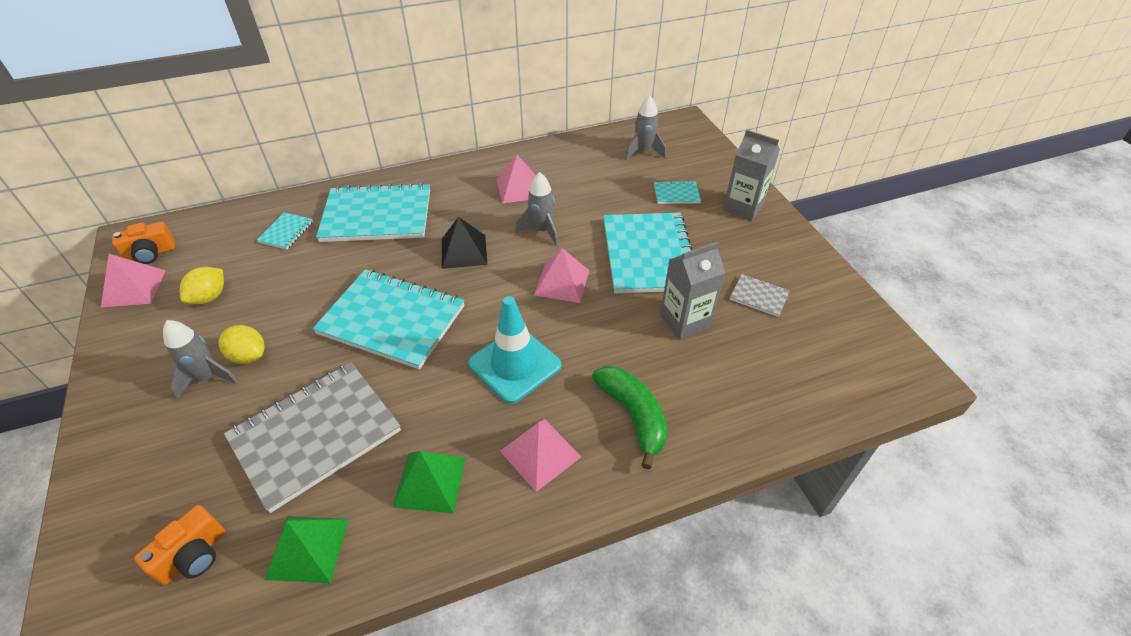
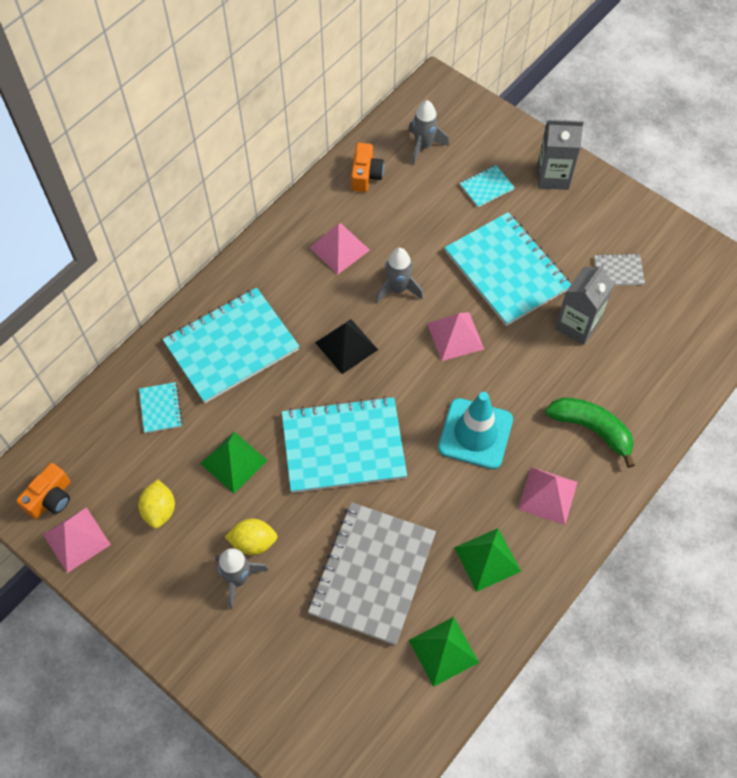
camera: 30 degrees left, 15 degrees up
(193, 555) = (369, 702): orange camera -> orange camera (365, 175)
(297, 290) = (234, 462): none -> green pyramid

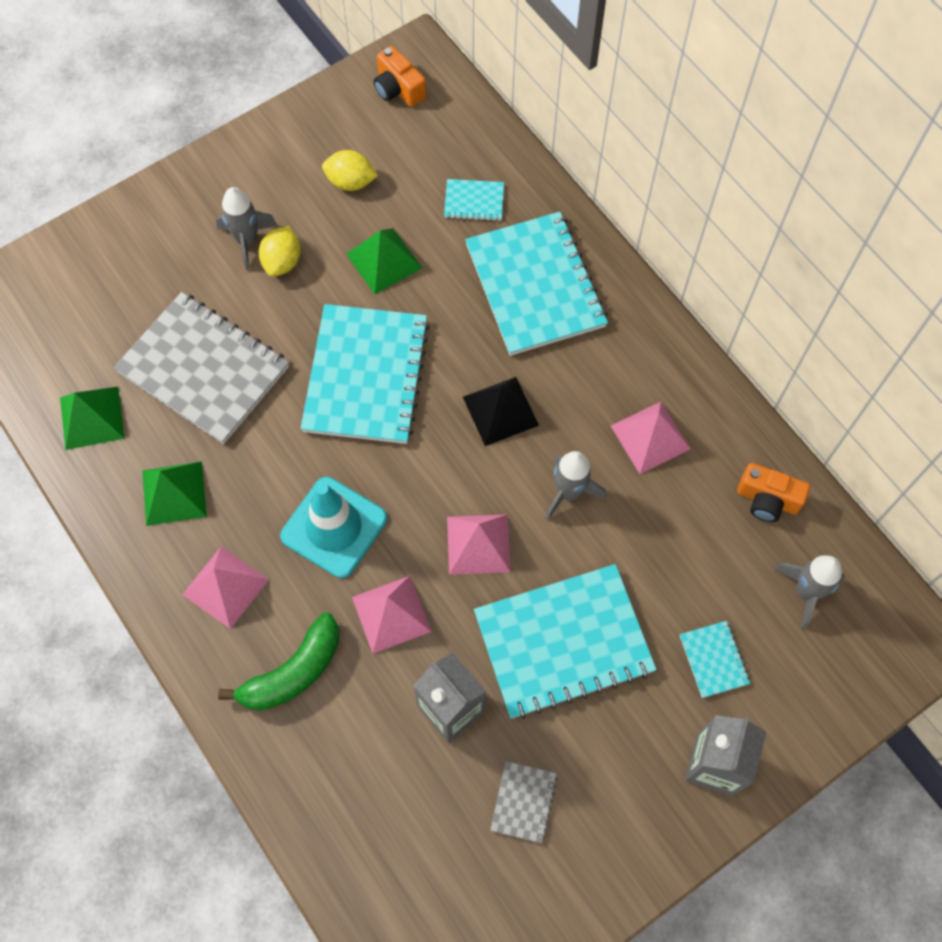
camera: 105 degrees right, 5 degrees up
(76, 539) = (344, 105): pink pyramid -> pink pyramid (391, 614)

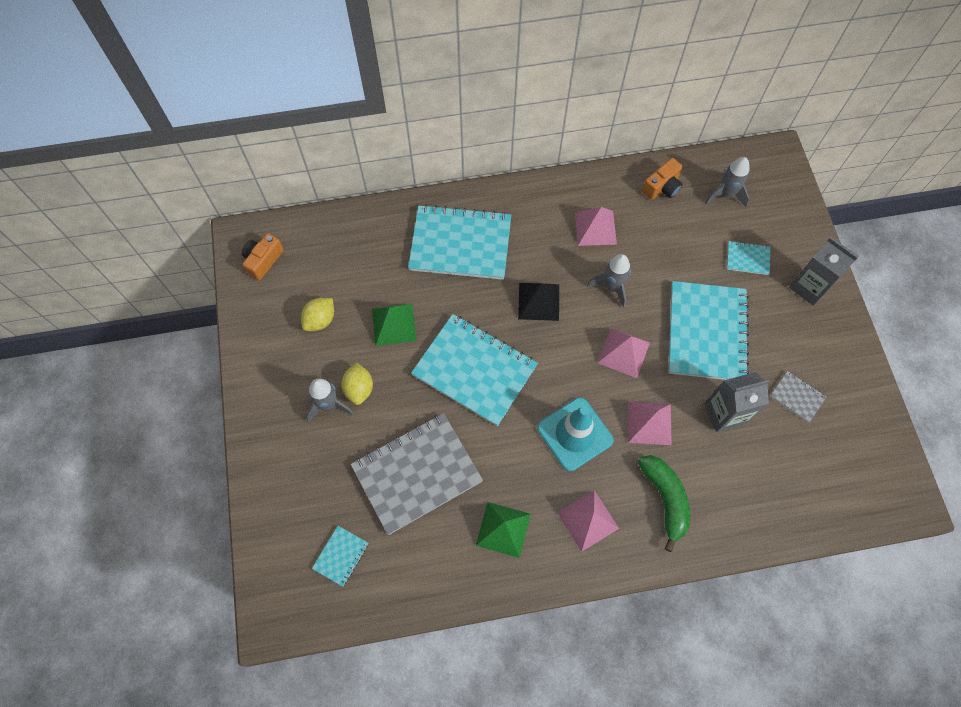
camera: 65 degrees left, 0 degrees up
(92, 418) = (416, 566): green pyramid -> none
(282, 262) = (359, 389): yellow lemon -> yellow lemon turned 45 degrees clockwise
(398, 89) = (263, 260): orange camera -> orange camera turned 135 degrees clockwise
(474, 201) = (379, 252): turquoise notebook -> turquoise notebook (341, 556)

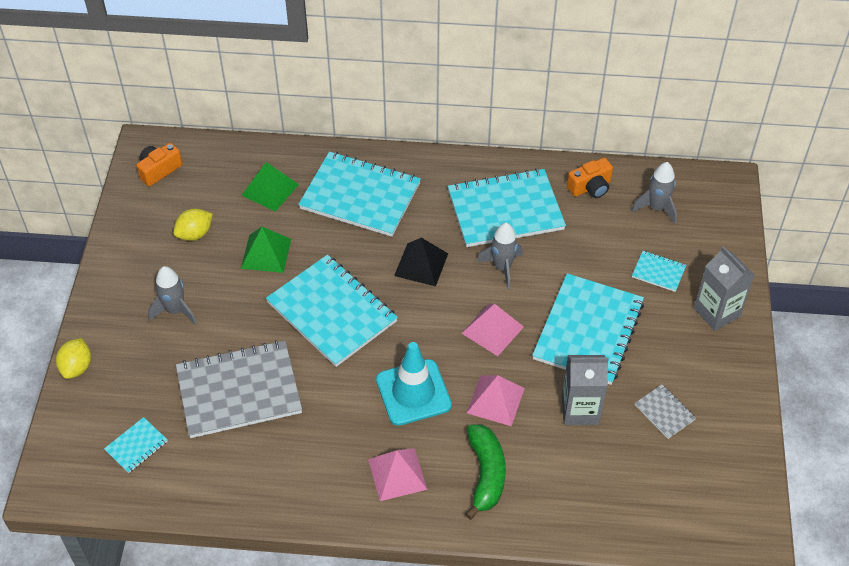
camera: 15 degrees right, 15 degrees down
(359, 389) = (210, 303): yellow lemon -> yellow lemon (77, 367)
(503, 529) = (307, 461): green pyramid -> green pyramid (270, 189)
(595, 228) = (505, 210): pink pyramid -> turquoise notebook

